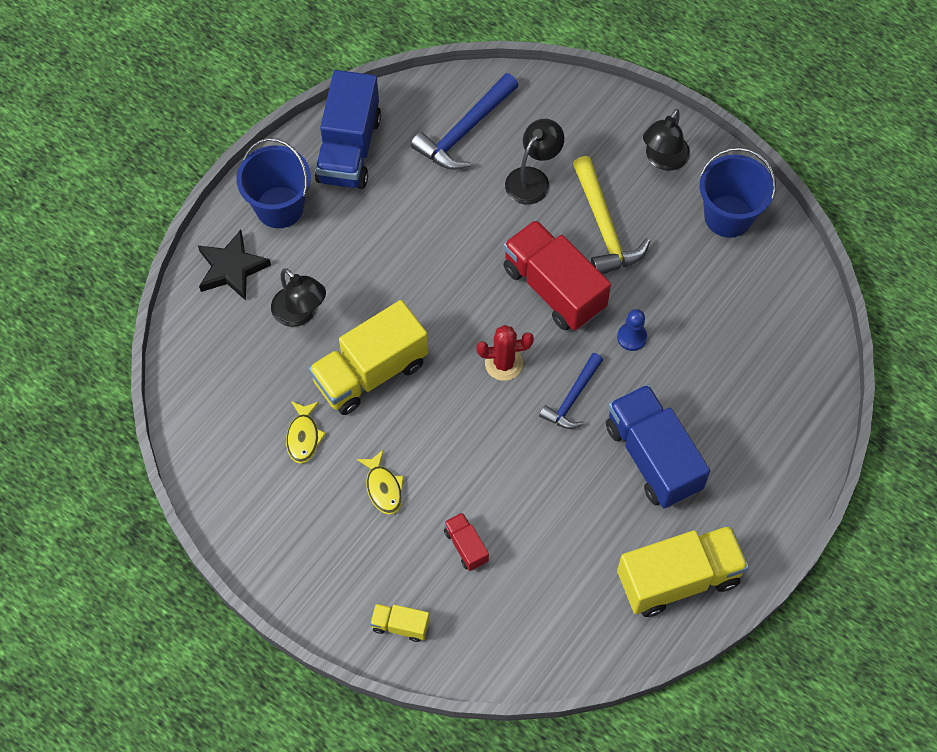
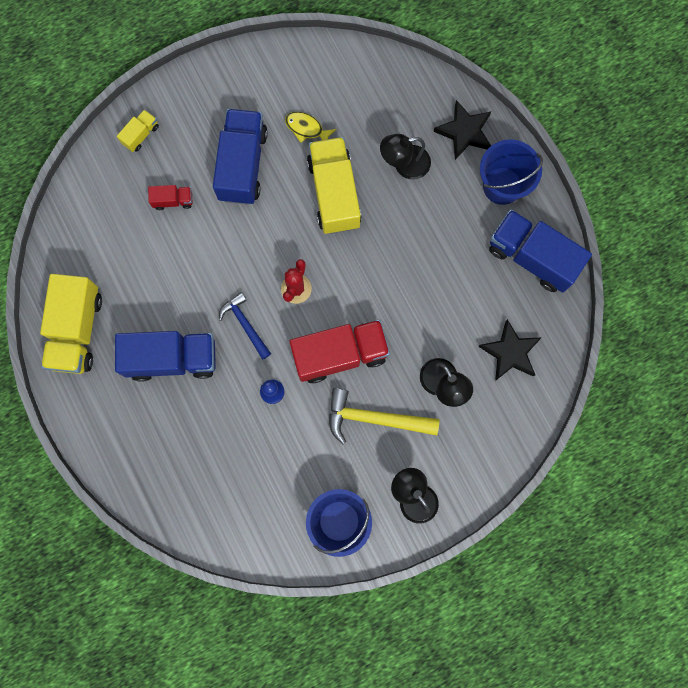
camera: 115 degrees right, 15 degrees up
(383, 487) = (242, 165): yellow fish -> blue truck
(465, 131) = (510, 352): blue hammer -> black star

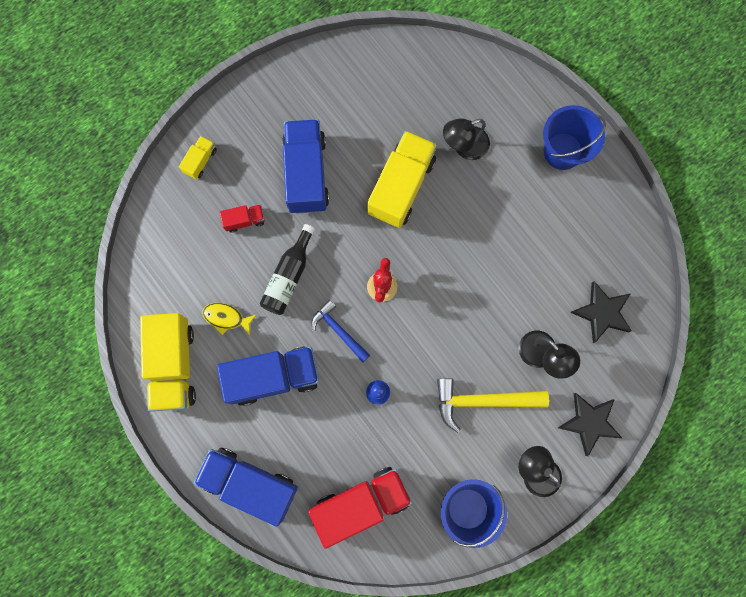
camera: 10 degrees left, 0 degrees up
(206, 263) = (288, 276): none -> black bottle
(306, 128) = (362, 127): yellow fish -> yellow fish (226, 318)
(334, 193) = (401, 186): yellow truck -> yellow truck turned 45 degrees clockwise
(340, 354) = (437, 343): red truck -> red truck (361, 503)
(464, 132) = (516, 105): black star -> black star (589, 422)
(532, 257) = (605, 216): blue truck -> blue truck (250, 484)

